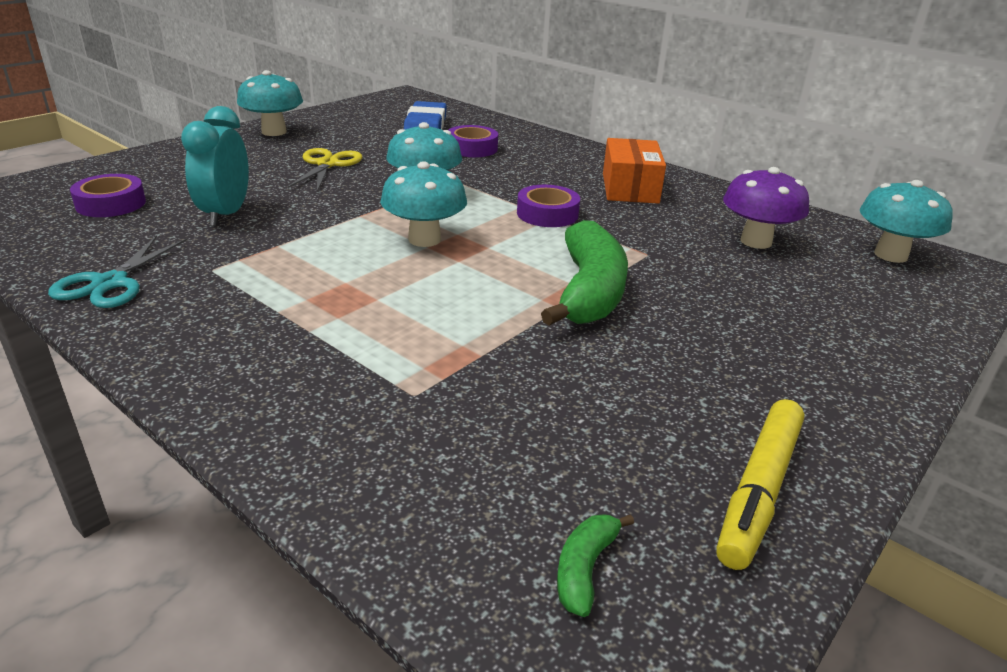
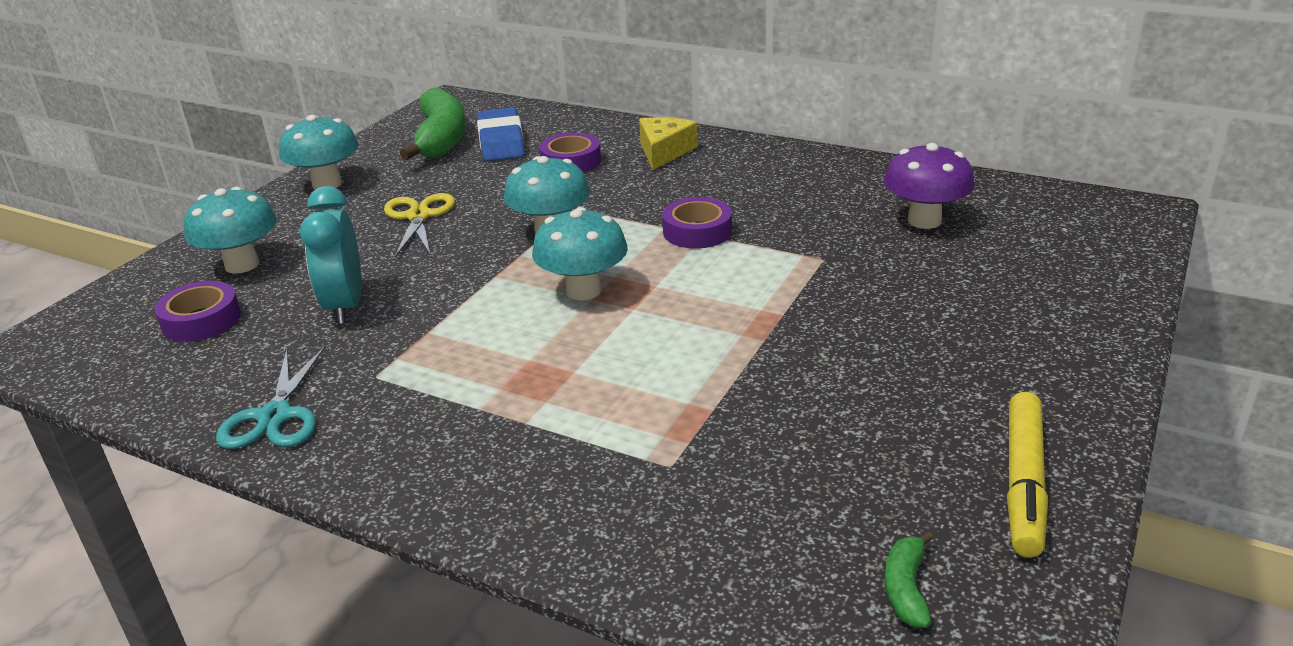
camera: 10 degrees left, 0 degrees up
(552, 154) = (664, 152): none -> yellow cheese
(589, 291) = (784, 316): green banana -> green banana (441, 139)
(629, 188) = (768, 180): orange box -> none
(890, 255) = (1060, 209): turquoise mushroom -> turquoise mushroom (242, 265)

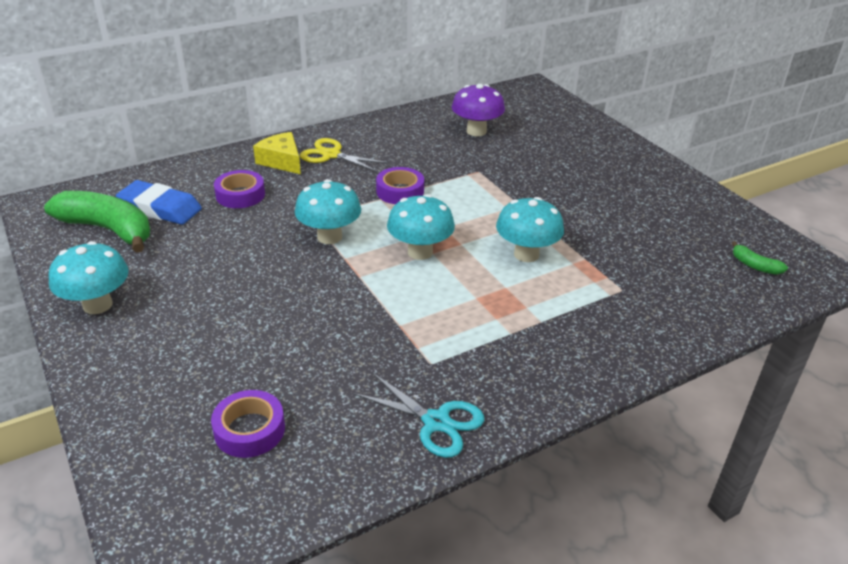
camera: 60 degrees left, 5 degrees up
(242, 265) = (181, 386): turquoise mushroom -> turquoise mushroom (526, 254)
(345, 306) = (320, 351): turquoise clock -> none
(419, 216) = (227, 279): yellow scissors -> yellow scissors (331, 155)
(1023, 482) = (707, 209): yellow marker -> none

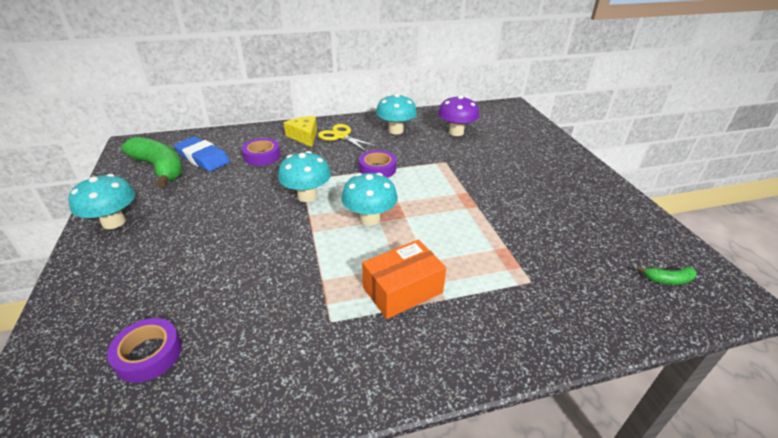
camera: 15 degrees right, 0 degrees up
(436, 422) = (306, 383): turquoise scissors -> none
(493, 320) = (402, 290): none -> orange box
(526, 254) = (456, 235): turquoise mushroom -> turquoise mushroom (395, 130)
(754, 265) = (668, 280): green banana -> green banana turned 60 degrees counterclockwise

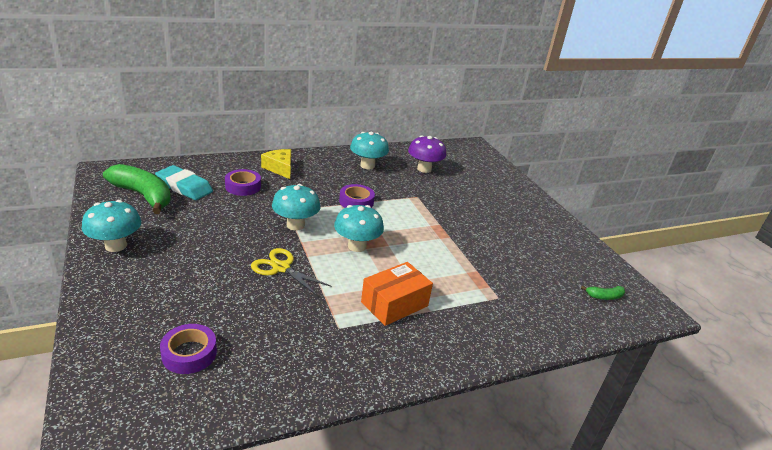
camera: 10 degrees left, 5 degrees down
(203, 158) = (184, 187): blue eraser -> turquoise eraser
(341, 136) = (316, 169): yellow scissors -> yellow scissors (281, 268)

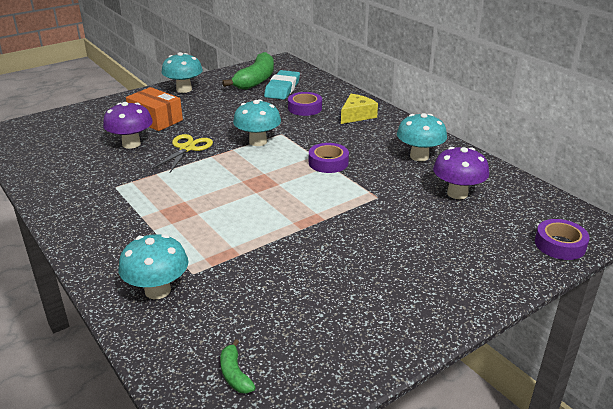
camera: 80 degrees right, 0 degrees up
(189, 353) = (74, 138): purple tape -> purple tape (560, 245)
(242, 305) = (131, 144): none -> purple mushroom
(357, 246) = (242, 176): turquoise mushroom -> turquoise mushroom (158, 290)
(394, 304) = (156, 208): orange box -> orange box (156, 119)

